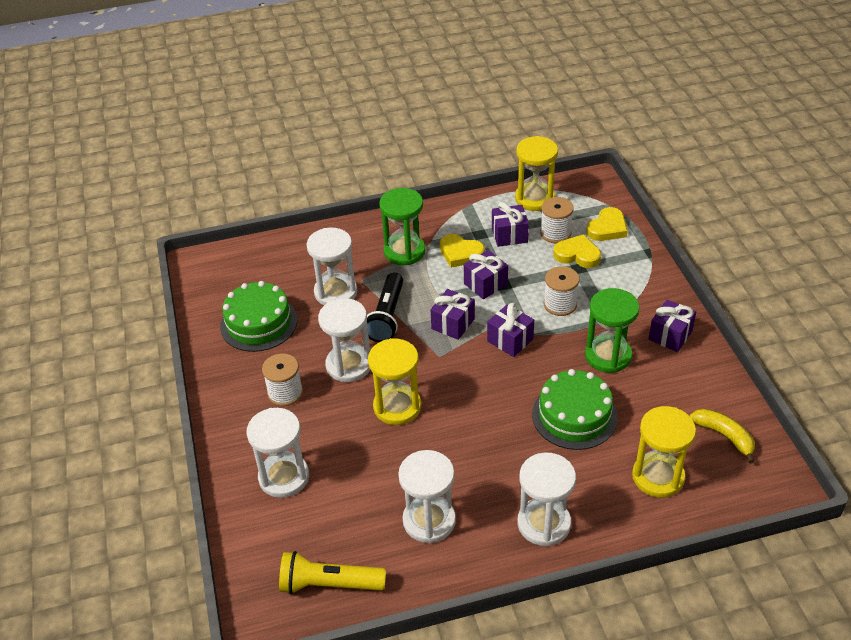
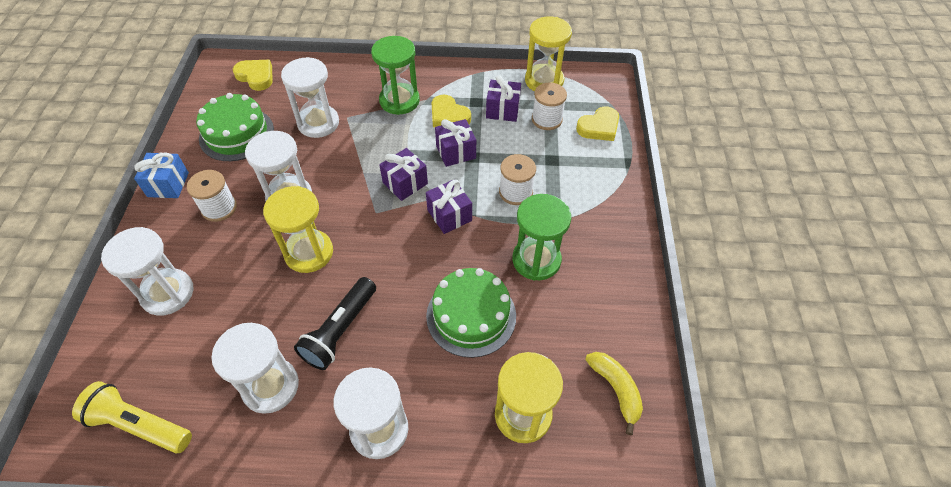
camera: 15 degrees right, 10 degrees up
(219, 386) = (168, 184): none -> blue gift
(387, 316) = (350, 159): black flashlight -> black flashlight (340, 330)
(577, 255) = (557, 146): yellow heart -> yellow heart (256, 76)
(670, 335) = (609, 256): purple gift -> none

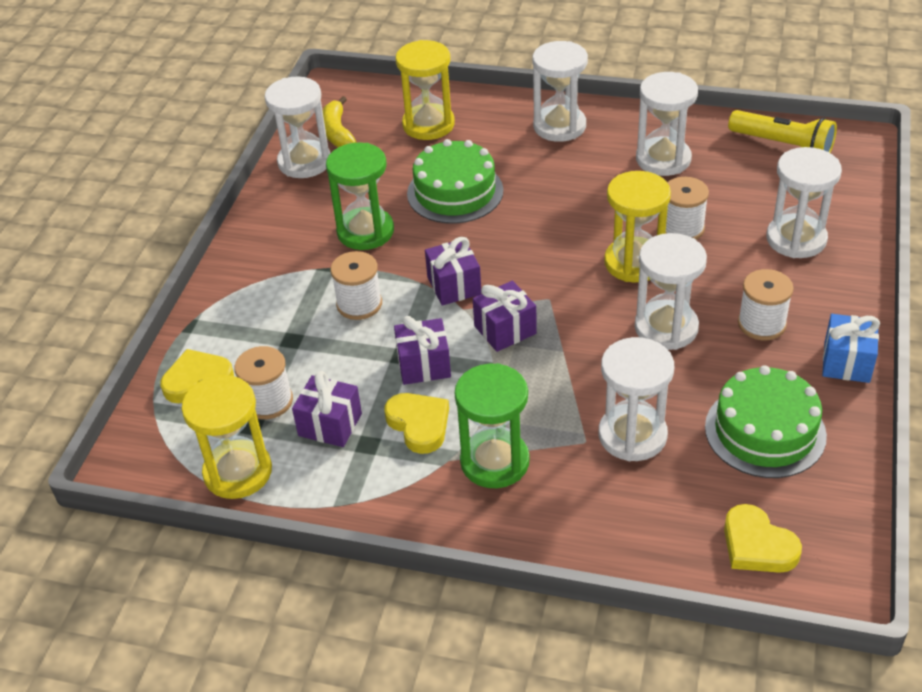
camera: 165 degrees left, 10 degrees down
(264, 294) = (682, 228): none -> white spool
(340, 330) = (595, 192): black flashlight -> none
(628, 339) = (304, 162): none -> white hourglass

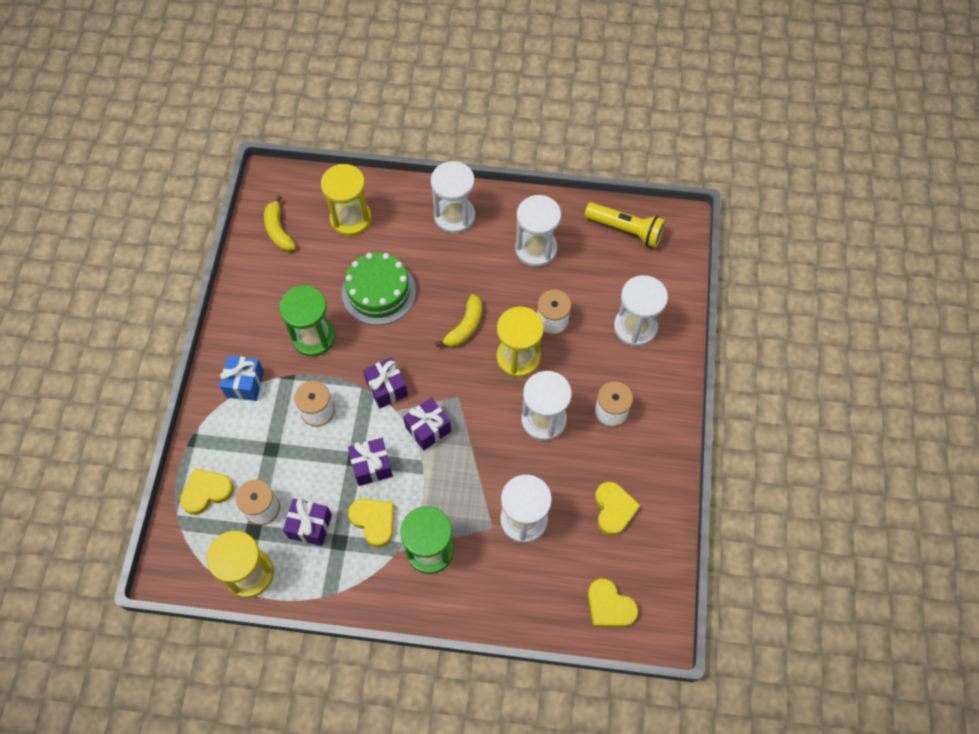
camera: 10 degrees left, 20 degrees up
(304, 162) = (256, 265): white hourglass -> none
(564, 229) = (465, 327): none -> yellow banana
(765, 431) = (614, 509): green cake -> yellow heart
(846, 362) = (669, 443): blue gift -> blue gift (245, 384)

